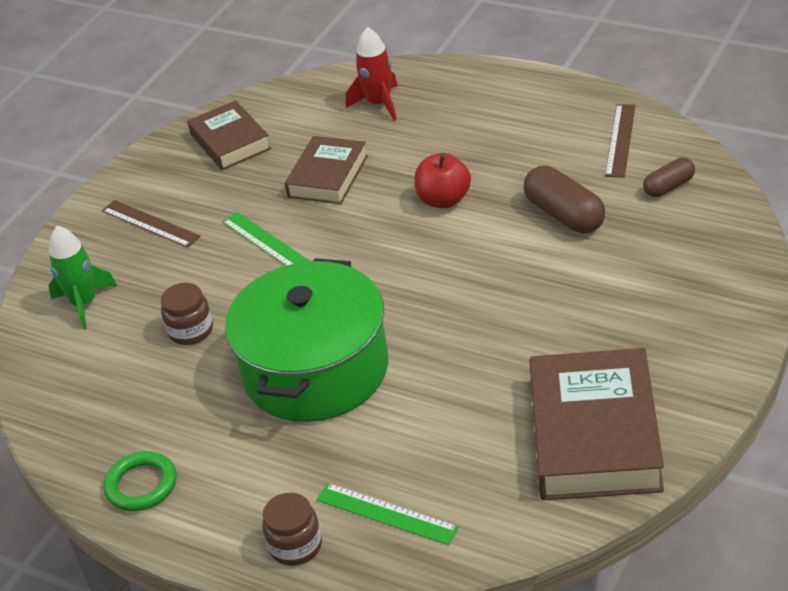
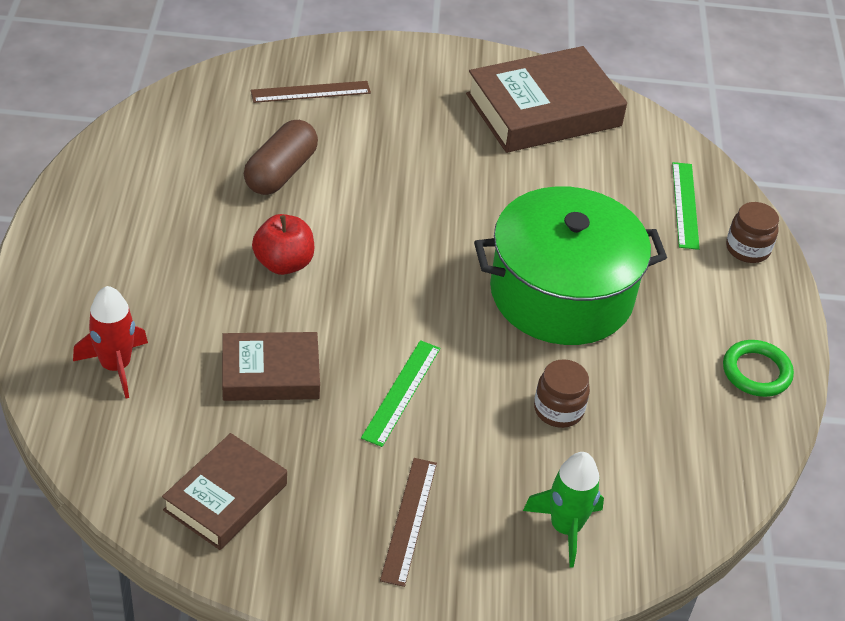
camera: 125 degrees left, 5 degrees up
(620, 140) = (149, 154): brown ruler -> brown ruler (310, 92)
(669, 187) = (218, 112): brown capsule -> none

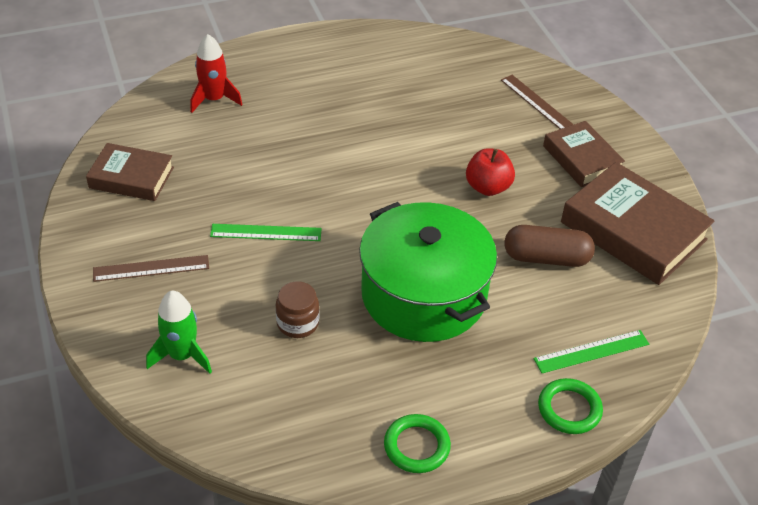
camera: 70 degrees right, 0 degrees up
(270, 373) = (247, 165): brown book -> brown book (581, 159)
(280, 172) = (440, 113): brown capsule -> brown capsule (546, 258)
(283, 263) = (352, 141): red apple -> red apple (488, 187)
(747, 249) = (569, 409): brown jar -> green ring

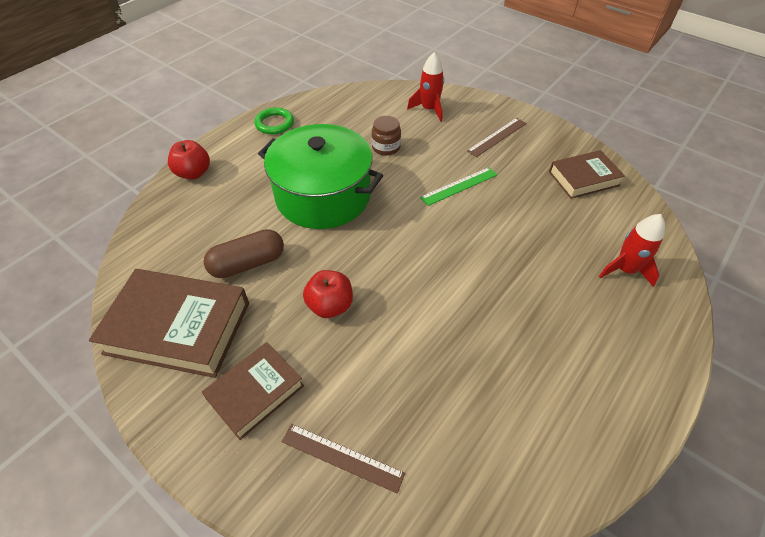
camera: 150 degrees right, 5 degrees up
(182, 355) = (429, 109): green rocket -> red rocket
(569, 409) = (193, 173): green ring -> red apple
(581, 159) = (255, 392): brown book -> brown book turned 75 degrees counterclockwise
(591, 352) = (188, 211): green ruler -> none

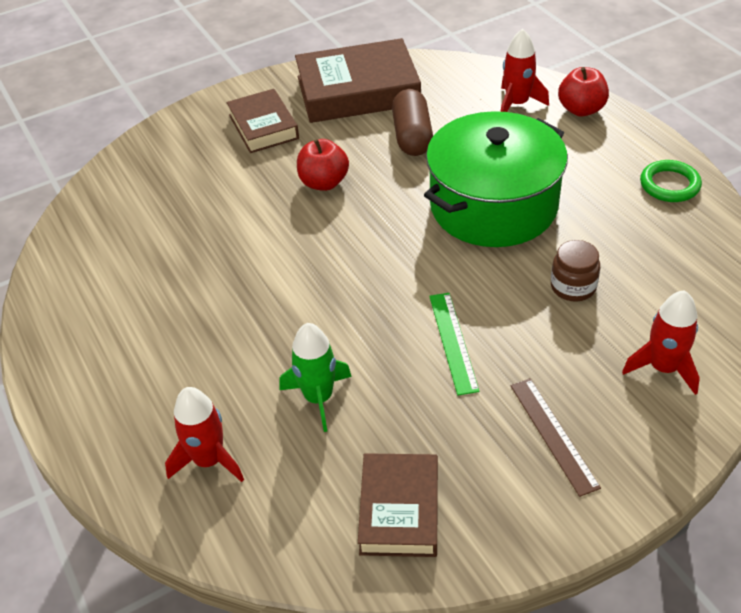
camera: 115 degrees right, 5 degrees down
(178, 327) = (358, 91): brown book -> brown book turned 45 degrees clockwise
(190, 209) = (517, 104): none -> red rocket
(342, 457) = (174, 163): brown ruler -> none
(542, 233) = (318, 398): none -> green rocket

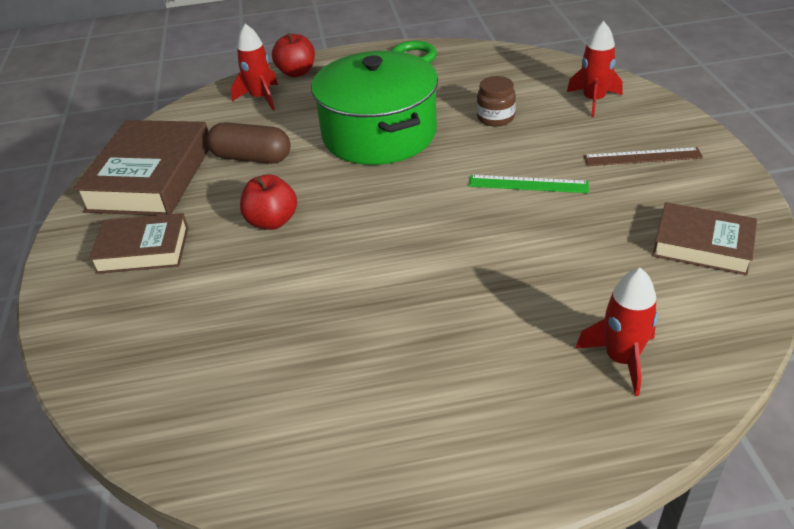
camera: 70 degrees left, 5 degrees down
(318, 398) = (564, 271): green rocket -> none

